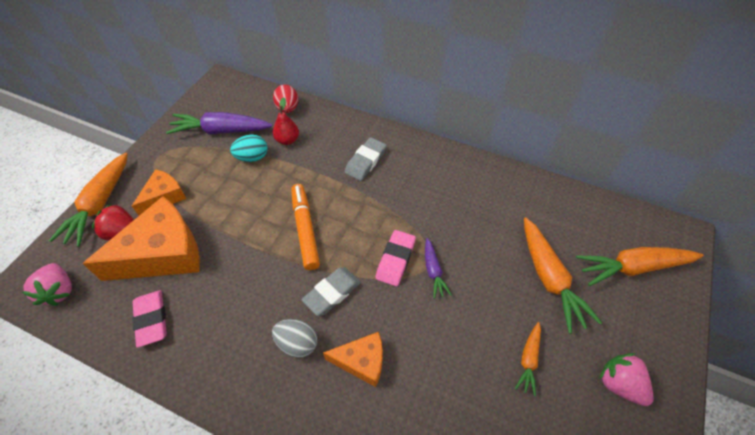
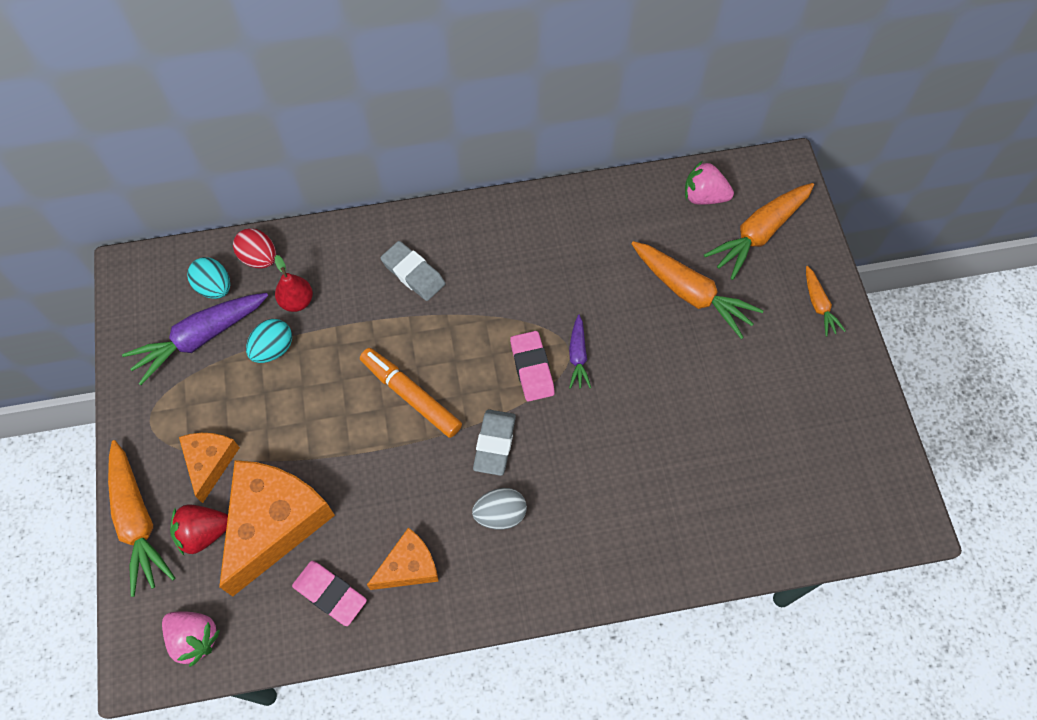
camera: 35 degrees left, 10 degrees up
(252, 110) = (214, 287): none -> turquoise egg
(361, 361) = (574, 489): orange cheese -> orange cheese (409, 566)
(365, 161) = (413, 273): grey eraser -> grey eraser turned 45 degrees counterclockwise
(433, 271) = (578, 356): purple carrot -> purple carrot turned 45 degrees clockwise
(528, 360) = (720, 387): orange carrot -> orange carrot (818, 305)
(619, 384) = (805, 358): pink strawberry -> pink strawberry (704, 196)

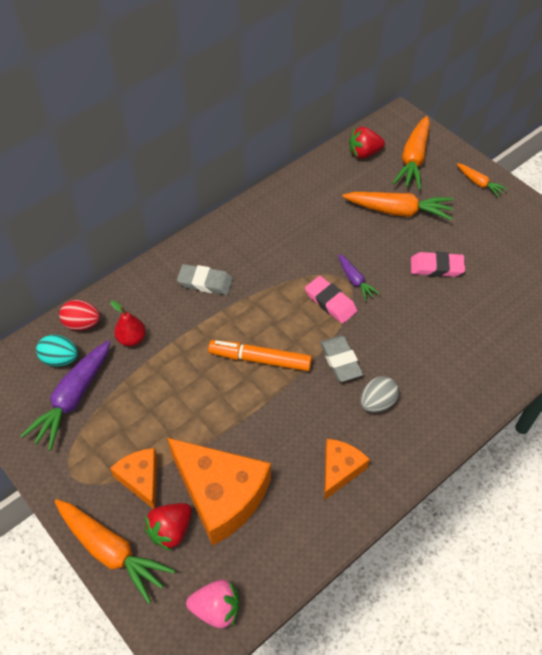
camera: 30 degrees left, 10 degrees down
(273, 349) = (136, 378): turquoise egg -> none
(274, 523) = (221, 494): orange cheese -> orange cheese turned 135 degrees clockwise
(330, 594) = (297, 519): pink eraser -> pink eraser (436, 267)
(704, 196) = (364, 153): pink strawberry -> red strawberry

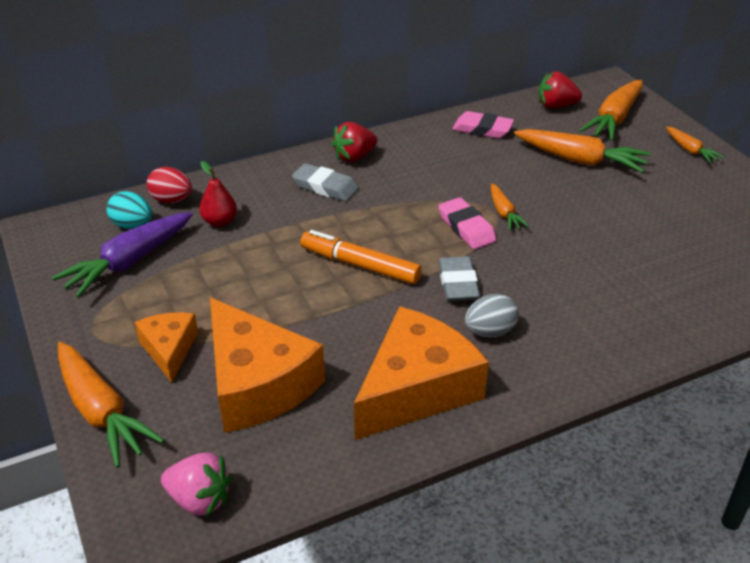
camera: 15 degrees right, 15 degrees down
(171, 530) = (181, 407): red strawberry -> red strawberry (354, 157)
(340, 470) = (416, 389): orange cheese -> orange cheese, size x1.85
(355, 281) = (504, 213): purple carrot -> orange carrot
(436, 267) = (611, 217): pink eraser -> pink eraser (482, 129)

